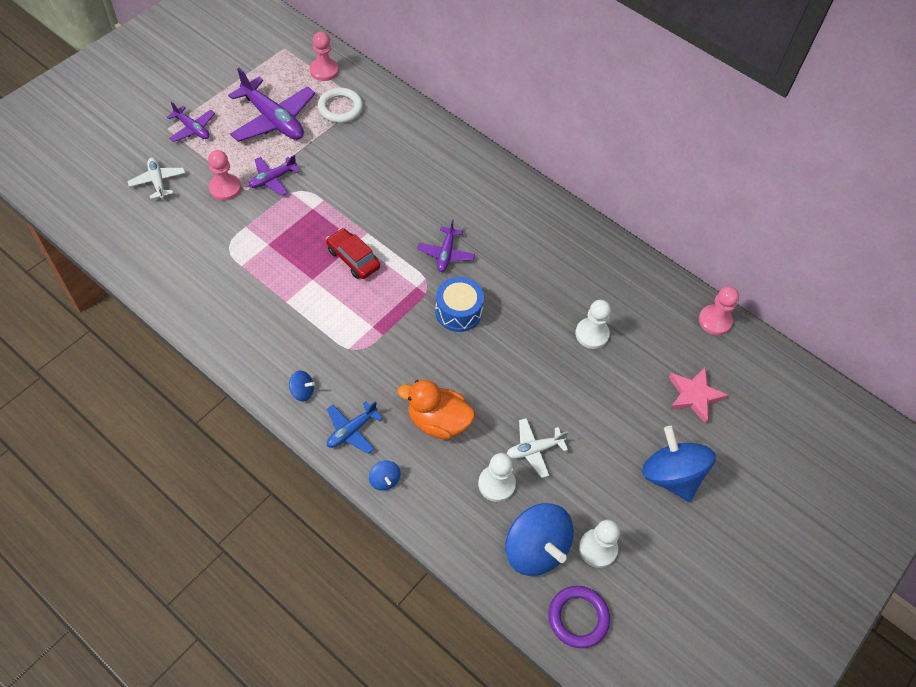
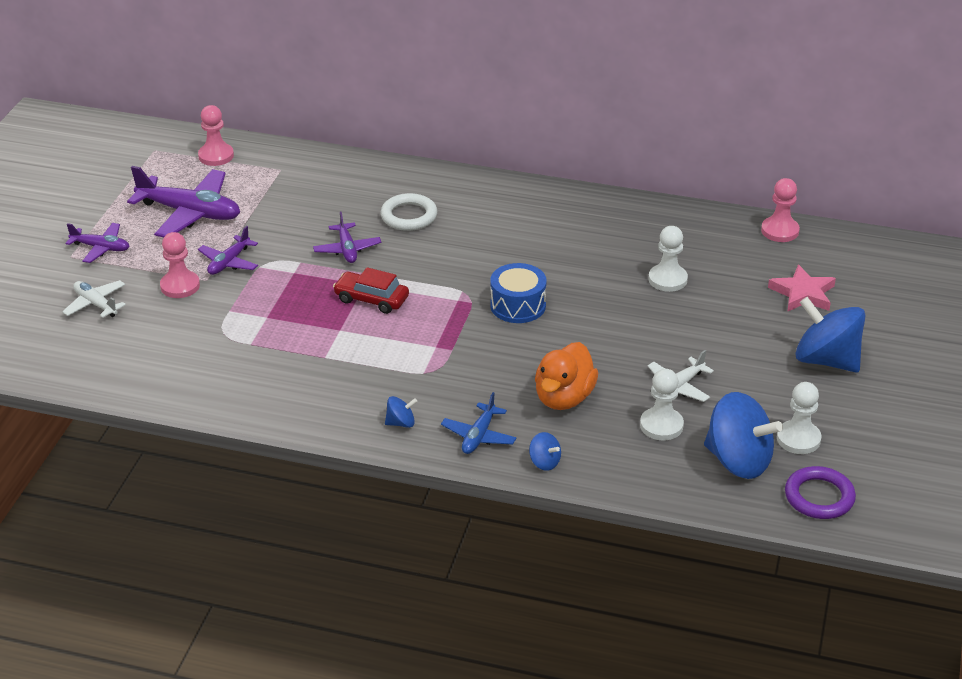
camera: 20 degrees left, 20 degrees down
(340, 108) = (259, 181): white ring -> white ring (409, 216)
(438, 421) = (564, 398): orange duck -> orange duck turned 60 degrees counterclockwise
(446, 254) = (469, 264): purple plane -> purple plane (347, 249)

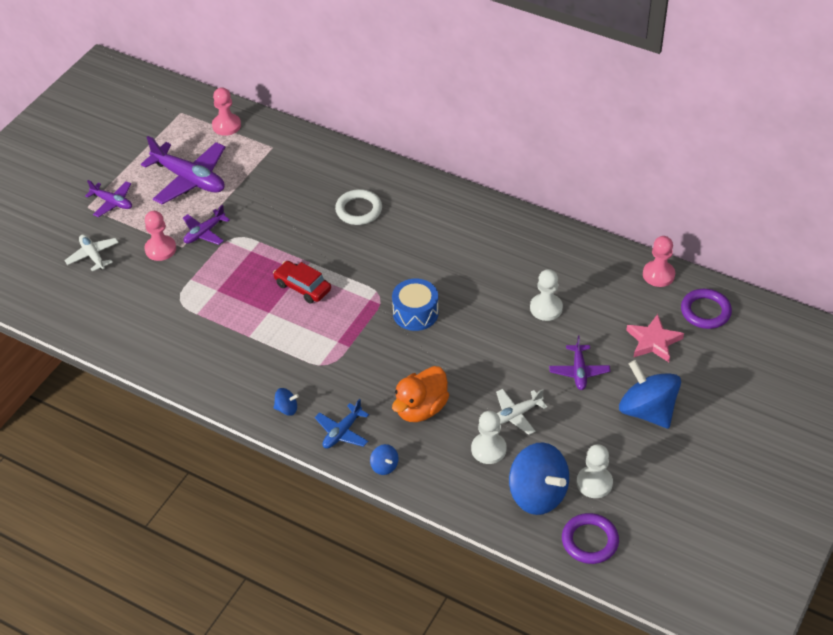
camera: 15 degrees right, 10 degrees up
(347, 249) = (299, 235): purple plane -> purple plane (579, 371)
(847, 257) = (705, 311): none -> purple ring

